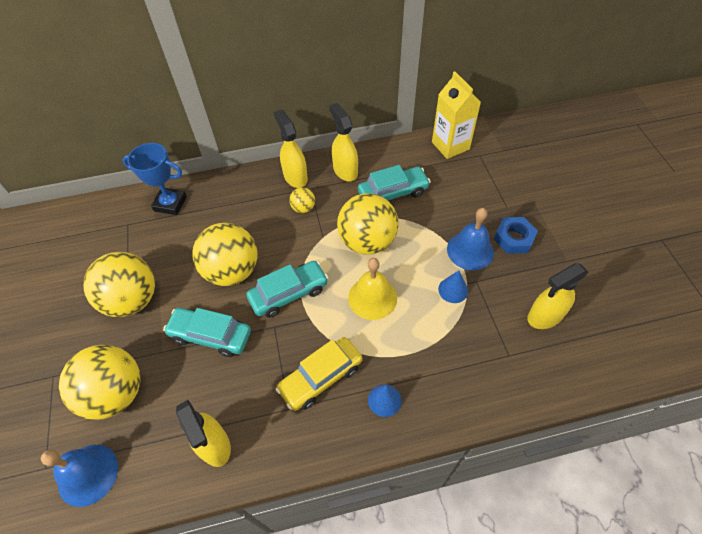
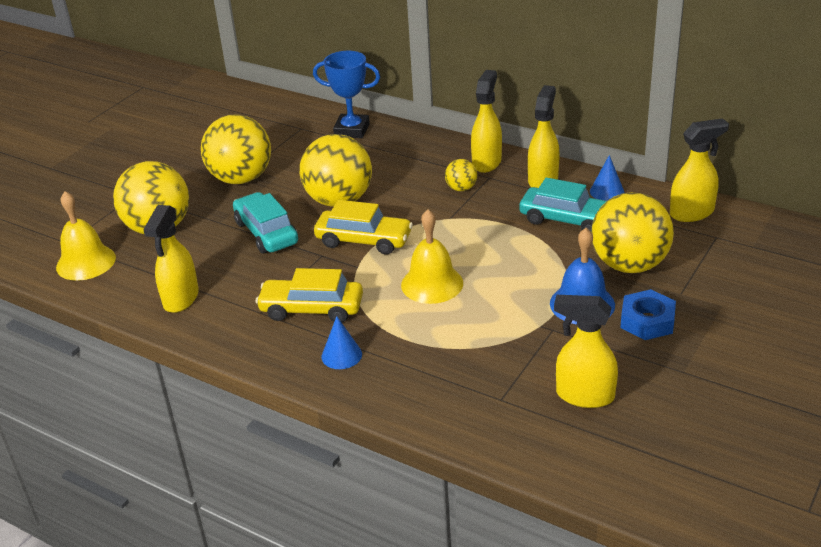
camera: 45 degrees right, 20 degrees down
(88, 474) = (86, 262): blue bell -> yellow bell
(170, 204) = (352, 130): blue trophy -> blue trophy turned 45 degrees counterclockwise
(289, 294) = (364, 240): turquoise car -> yellow car
(367, 242) = (486, 243): yellow ball -> yellow ball (629, 265)
(450, 145) = (692, 213): yellow carton -> yellow spray bottle
(453, 290) = (518, 322): blue cone -> blue cone (607, 191)

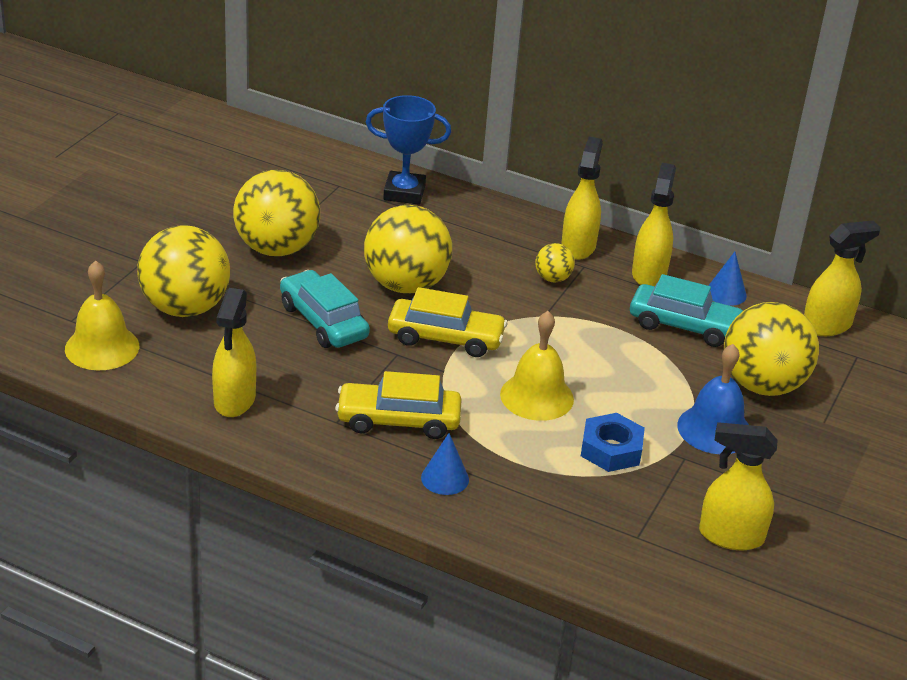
camera: 10 degrees left, 0 degrees up
(647, 321) = (790, 453): blue nut -> blue nut (611, 449)

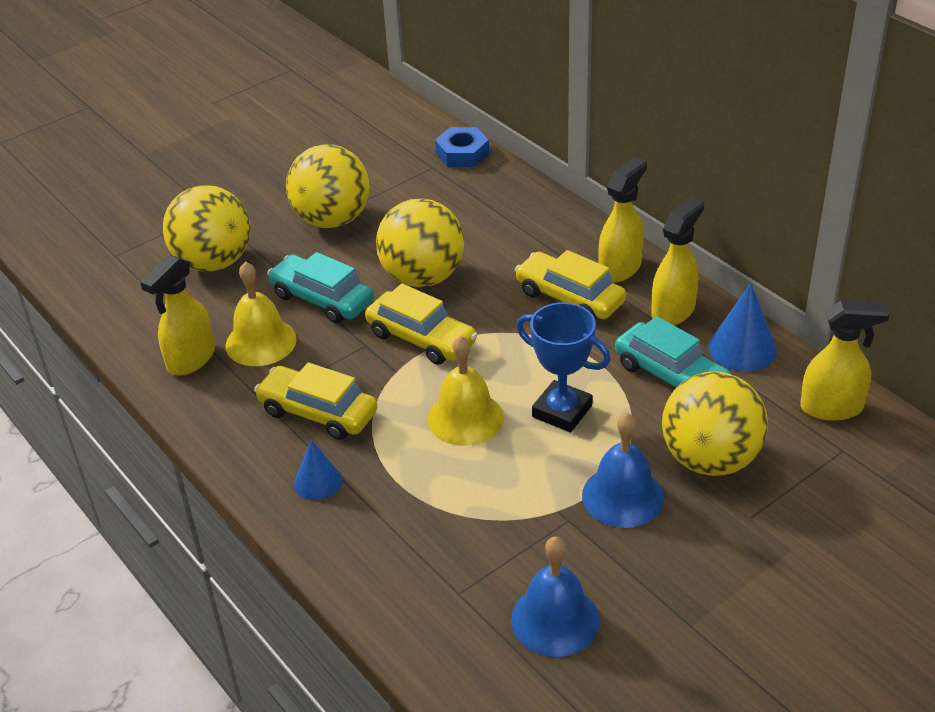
camera: 30 degrees right, 5 degrees up
(102, 347) = (120, 285): yellow bell -> yellow bell (261, 342)
(323, 321) = (322, 299): turquoise car -> turquoise car turned 45 degrees counterclockwise
(404, 193) = (488, 184): blue trophy -> blue trophy (562, 411)
(552, 278) = (570, 297): yellow ball -> yellow car
(611, 449) = (499, 492): blue nut -> blue nut (462, 153)
(726, 293) = (742, 348): blue cone -> blue cone, size x1.52
(730, 536) = (555, 619): yellow spray bottle -> blue bell

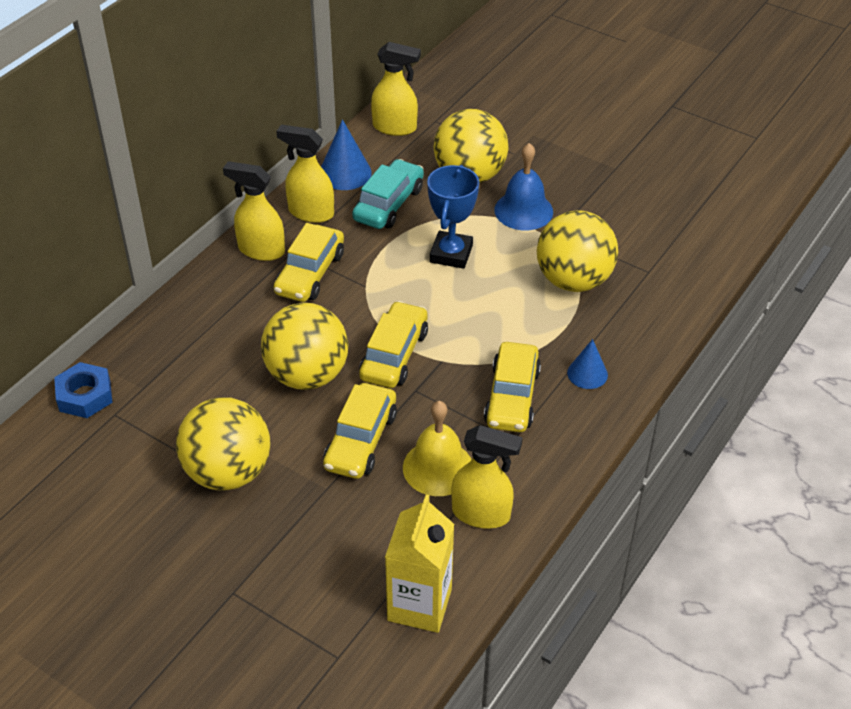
camera: 110 degrees left, 5 degrees up
(127, 305) = (419, 605): none -> yellow carton
(214, 262) = (326, 553): yellow ball -> yellow ball (573, 280)
(322, 299) = (360, 440): turquoise car -> yellow car
(465, 418) = (480, 305): yellow bell -> none
(555, 619) = (644, 224): blue bell -> none
(832, 408) = (395, 127): yellow spray bottle -> yellow spray bottle turned 120 degrees clockwise

